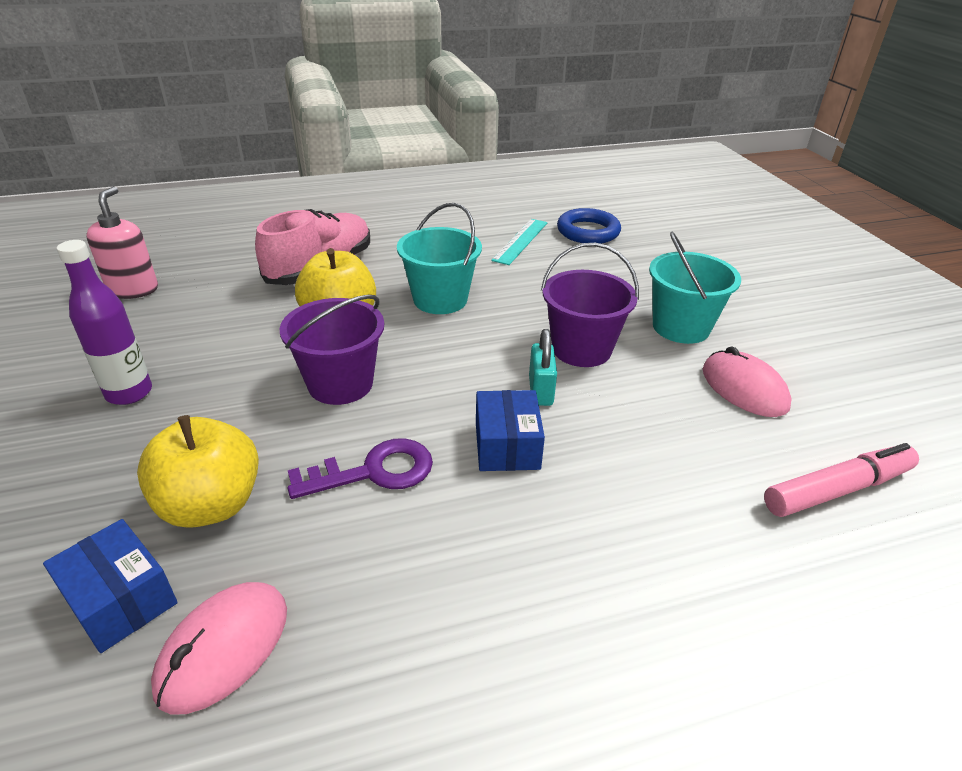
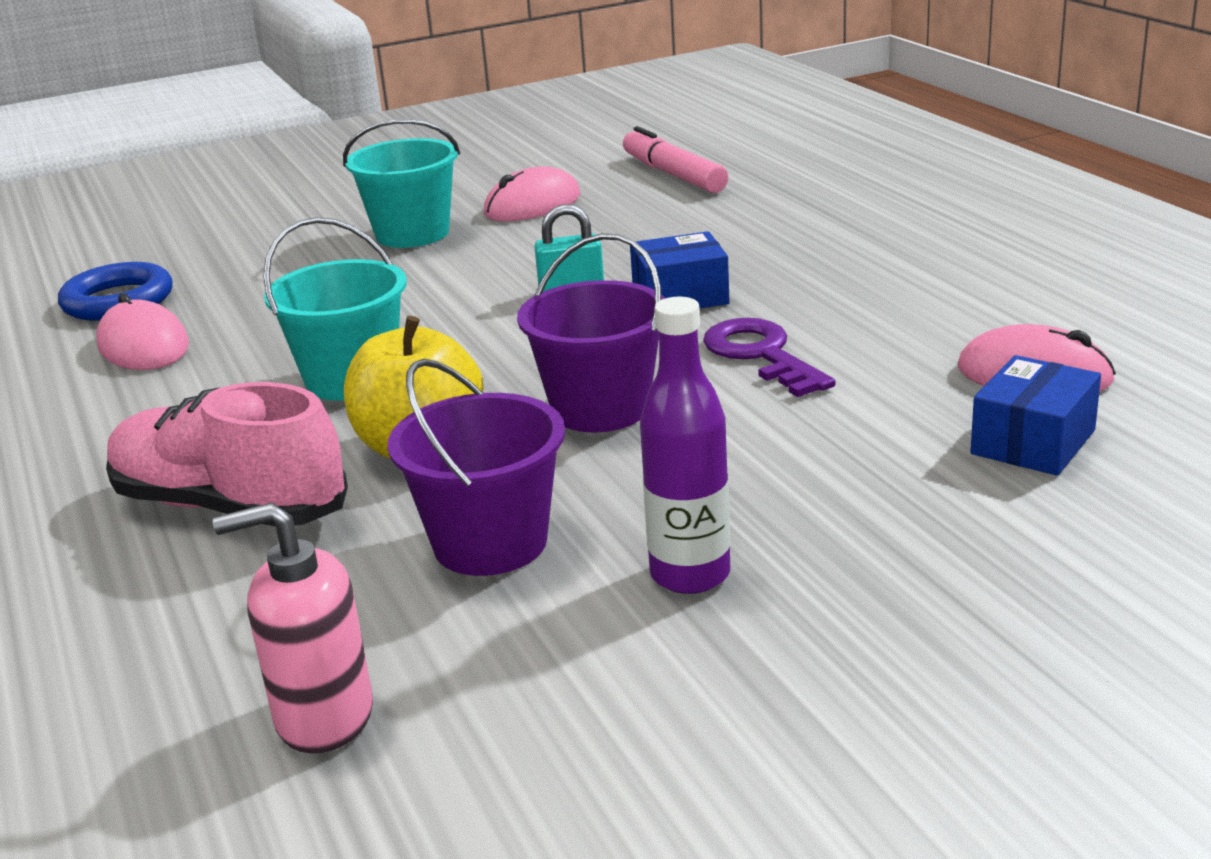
camera: 95 degrees left, 10 degrees down
(211, 505) = (872, 433): yellow apple -> none
(520, 241) = (143, 345): turquoise ruler -> pink mouse
(581, 349) = (474, 278): purple bucket -> purple bucket (490, 543)

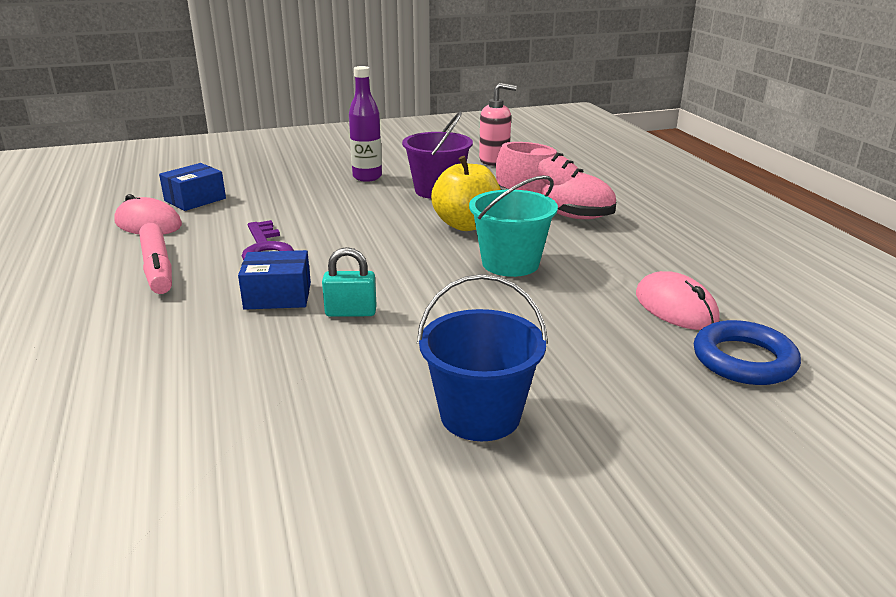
camera: 175 degrees left, 0 degrees up
(412, 234) = (480, 415): turquoise bucket -> blue bucket
(532, 205) = (338, 448): pink mouse -> none
(600, 408) = (371, 232): purple bucket -> none
(673, 174) = (137, 486): pink marker -> pink marker (157, 268)

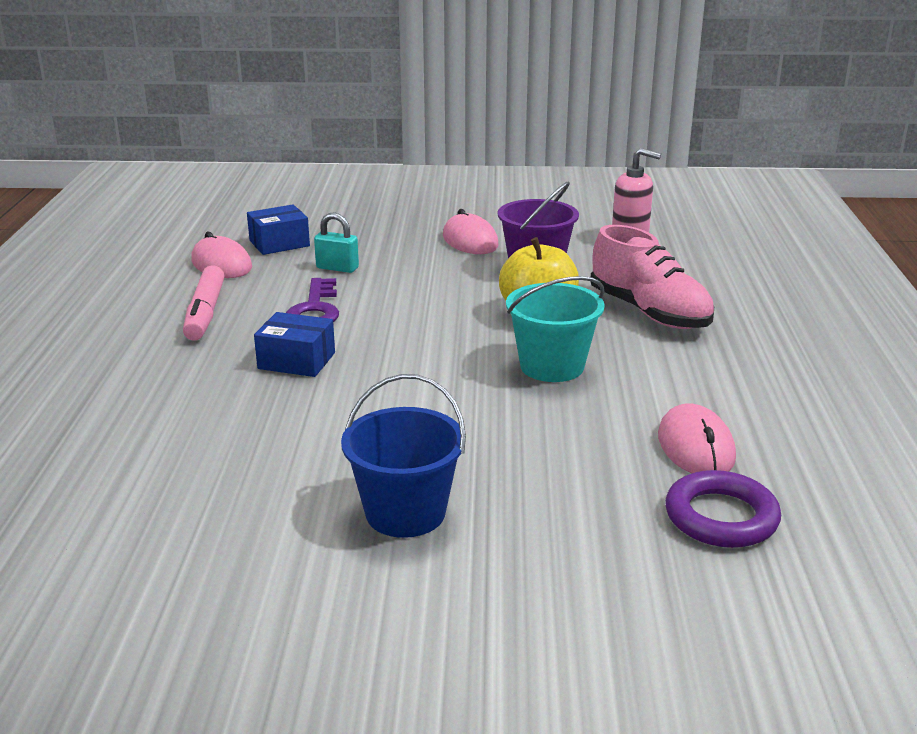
camera: 20 degrees right, 0 degrees up
(351, 312) = (354, 390): turquoise padlock -> turquoise padlock (337, 268)
(367, 177) = (470, 240): purple bottle -> pink mouse
(744, 360) = (721, 517): blue ring -> purple ring

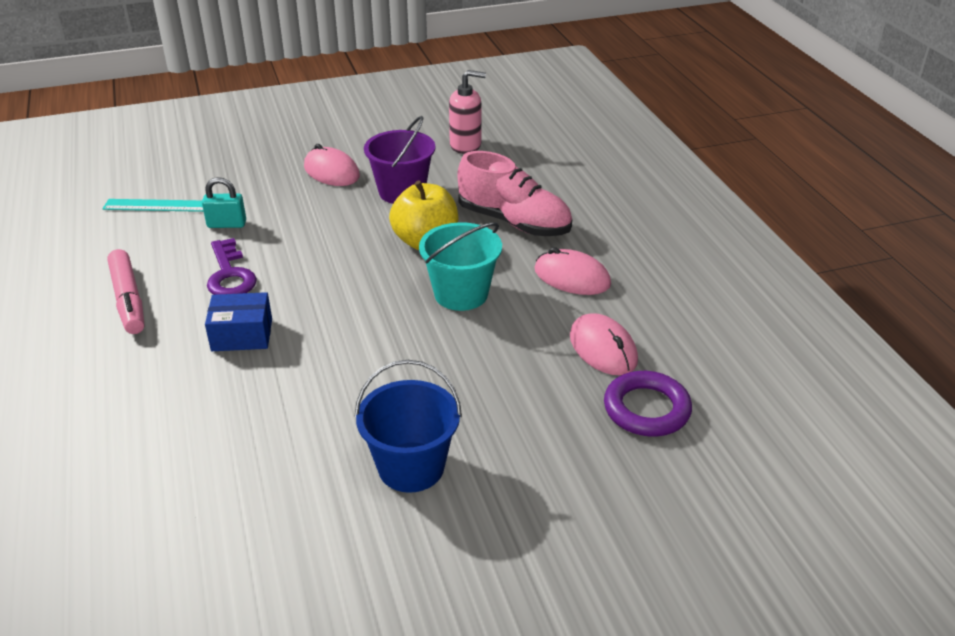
camera: 20 degrees left, 10 degrees up
(221, 264) = (113, 240): pink mouse -> pink mouse (572, 277)
(279, 243) = (157, 205): blue box -> turquoise ruler

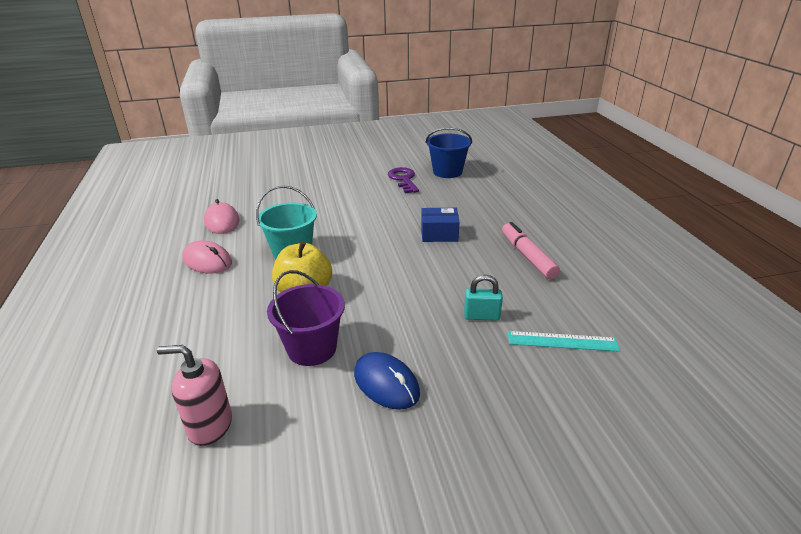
camera: 175 degrees left, 5 degrees down
(230, 275) = (461, 270): purple key -> purple key (403, 179)
(331, 171) = (386, 383): pink mouse -> blue mouse
(411, 467) = (345, 184): blue bucket -> blue bucket (447, 172)
(514, 222) = (220, 308): pink shoe -> none
(646, 409) = (222, 198): purple ring -> none

